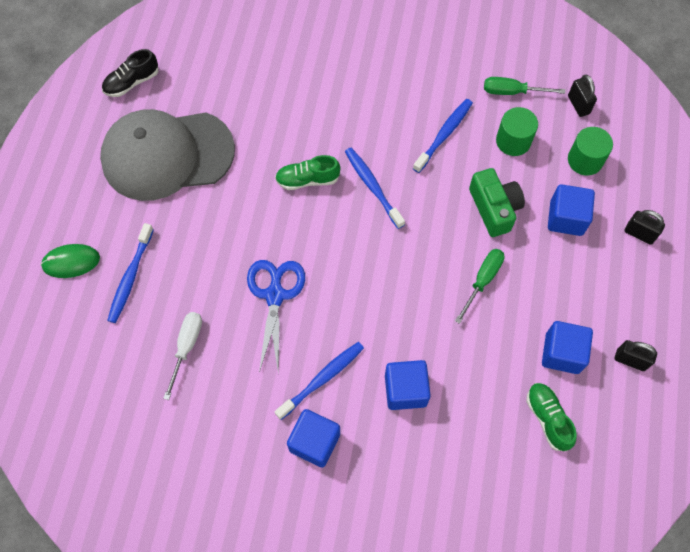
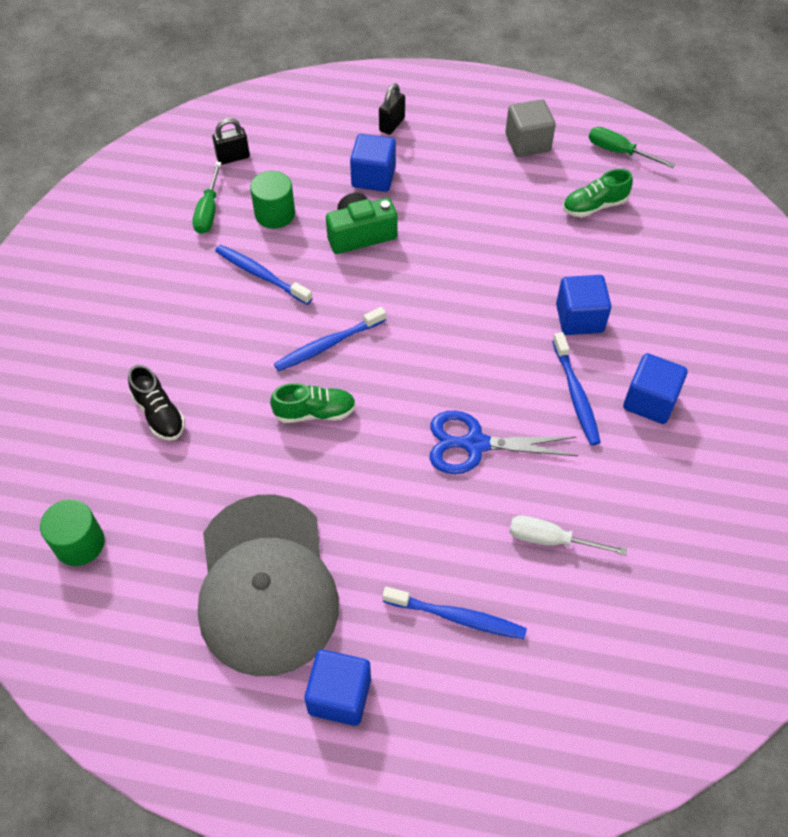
camera: 90 degrees left, 10 degrees down
(71, 262) = (436, 702): green mouse -> none
(132, 82) = (133, 644): black shoe -> black shoe (159, 414)
(307, 179) = (315, 412): green shoe -> green shoe turned 90 degrees counterclockwise
(322, 379) = (576, 394): blue toothbrush -> blue toothbrush turned 150 degrees counterclockwise
(482, 280) = (448, 248): green screwdriver -> green screwdriver (619, 152)
(562, 353) = (525, 191): blue cube -> blue cube (339, 695)
(585, 160) = (303, 157): green cylinder -> green cylinder (79, 543)
(630, 360) = (527, 143): black padlock -> grey cube

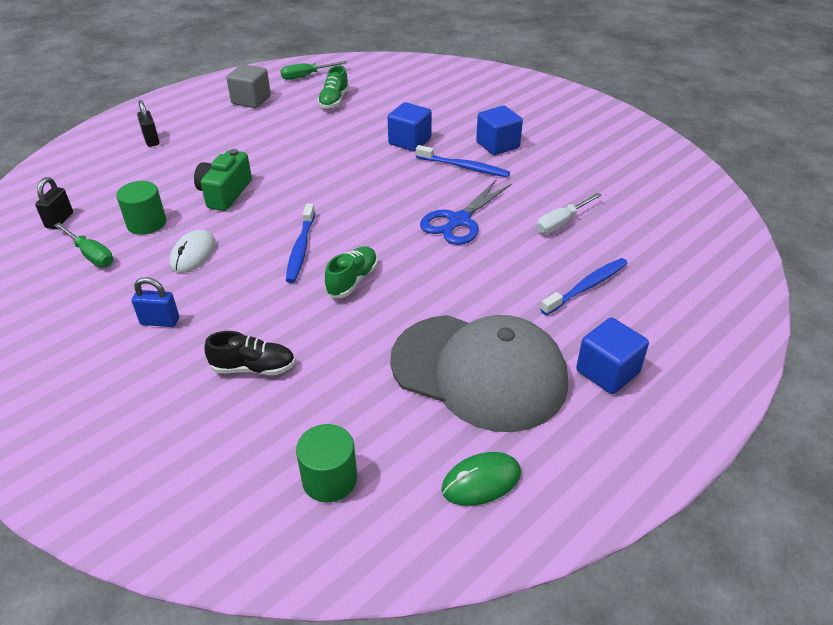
camera: 55 degrees left, 15 degrees down
(140, 655) = (481, 481): none -> green mouse
(167, 315) = (160, 321): none -> blue padlock
(261, 275) = (193, 254): blue toothbrush -> white mouse
(373, 177) = (184, 167): blue cube -> none

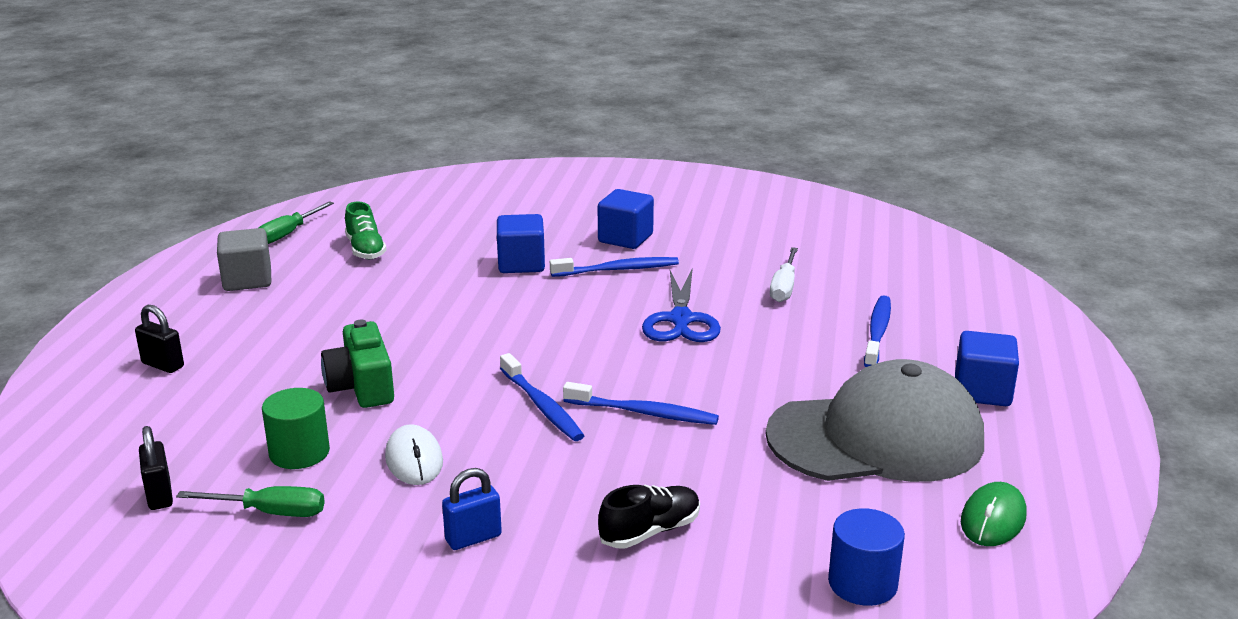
camera: 35 degrees left, 15 degrees down
(329, 479) = (862, 583): green cylinder -> blue cylinder
(352, 280) = (644, 413): green shoe -> blue toothbrush

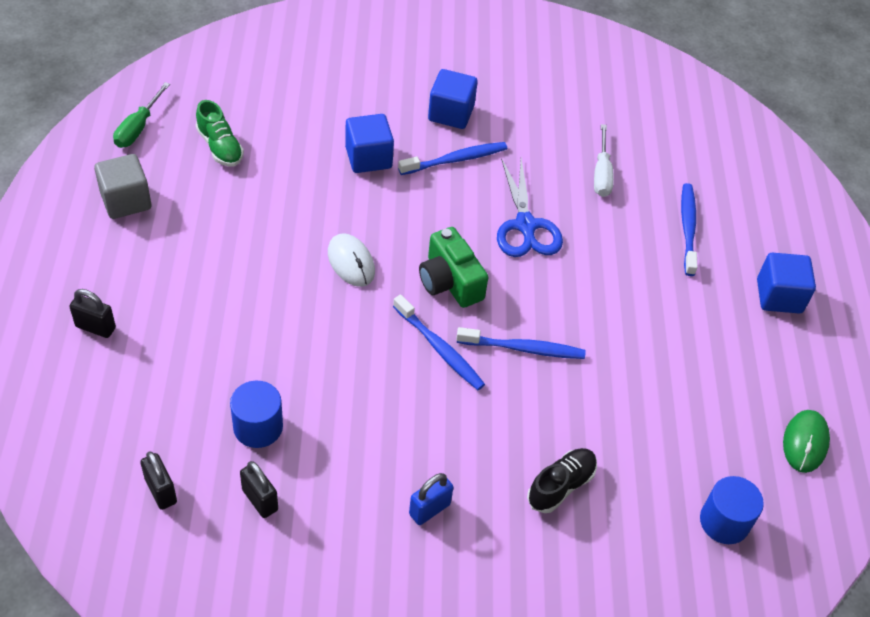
camera: 15 degrees left, 25 degrees up
(270, 512) = (260, 500): green screwdriver -> black padlock
(299, 452) = (258, 427): green cylinder -> blue cylinder
(362, 386) = (281, 338): green camera -> green camera (450, 282)
(414, 459) = (355, 425): white mouse -> white mouse (351, 262)
(876, 437) = (708, 360): grey cap -> none

